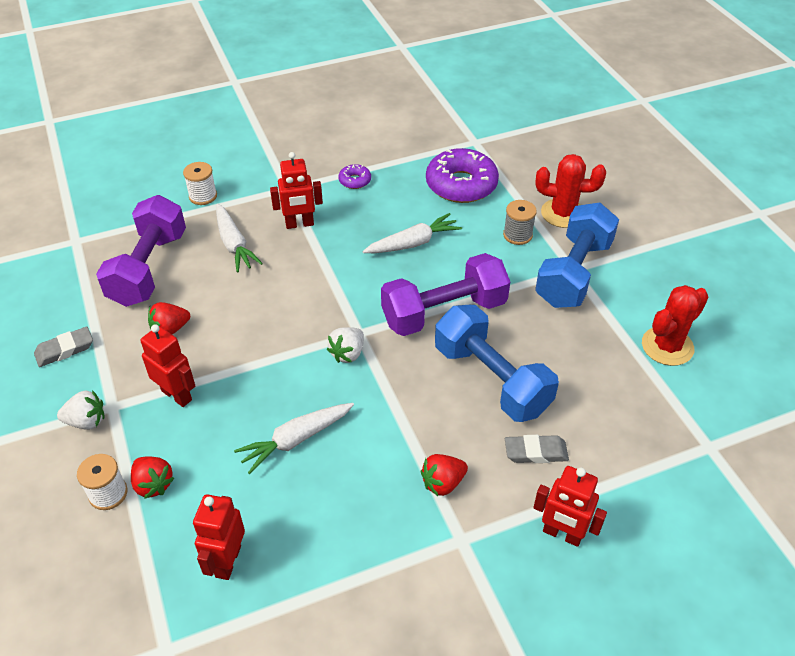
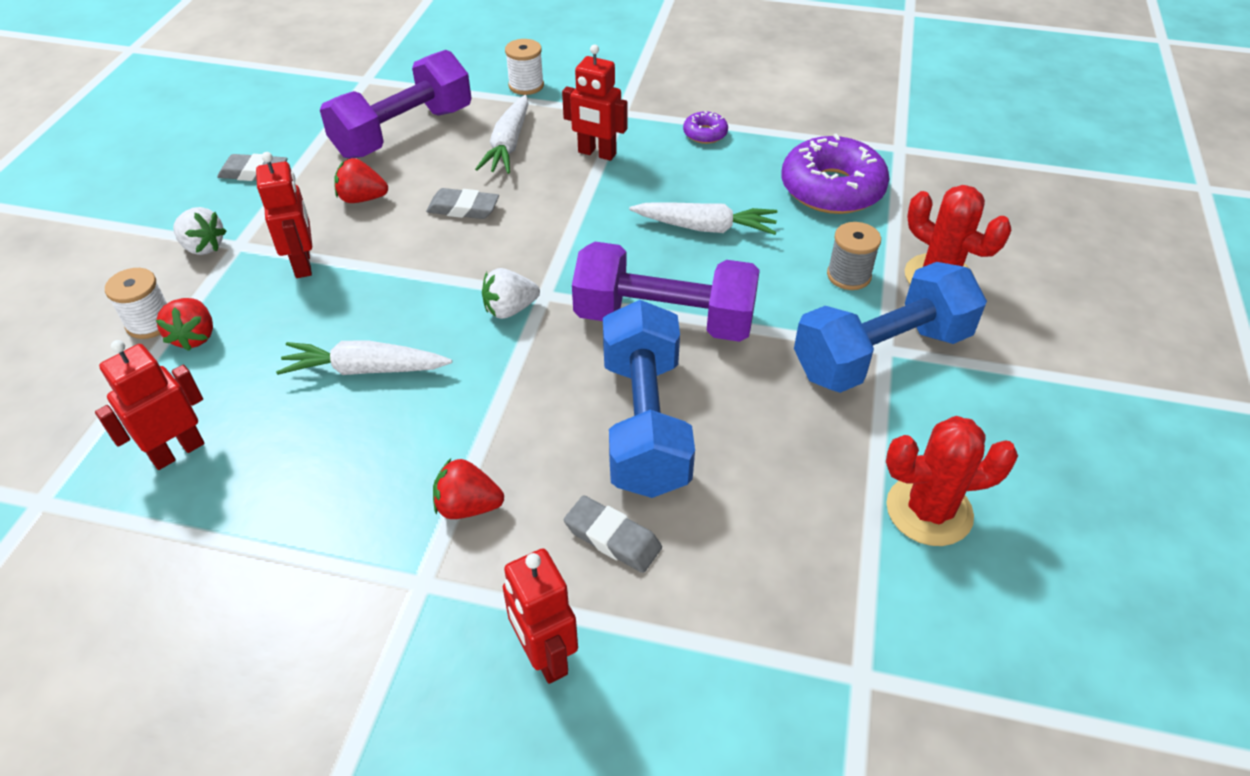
camera: 35 degrees right, 0 degrees up
(249, 303) = (463, 209): none -> grey eraser

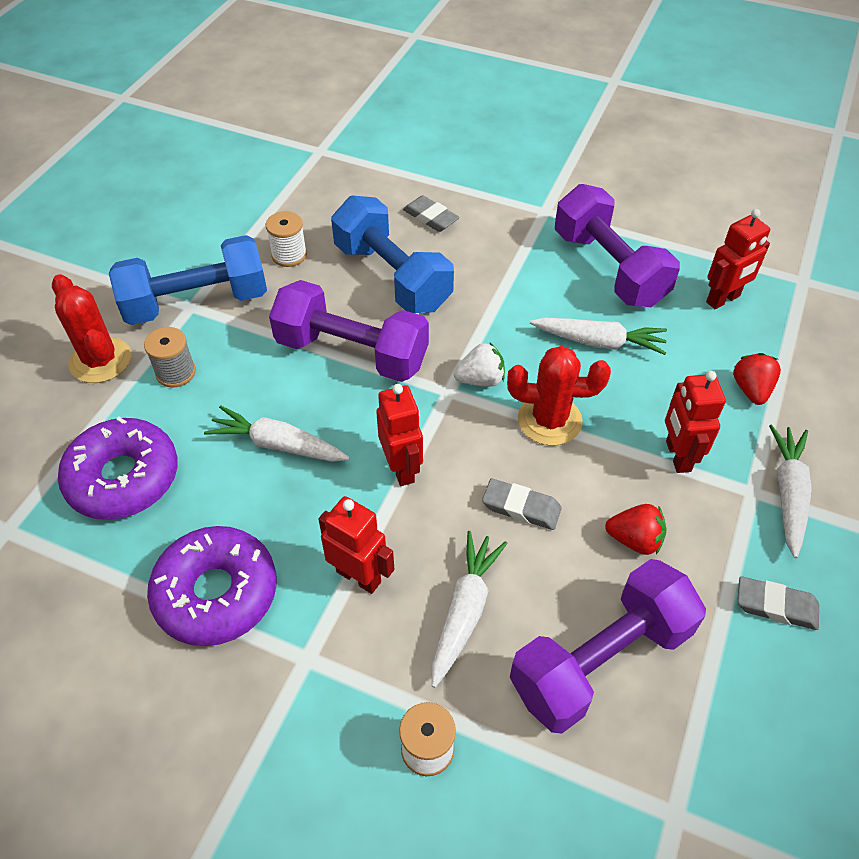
camera: 170 degrees left, 5 degrees up
(150, 323) = (797, 409): white spool -> white spool (289, 255)
(203, 246) = (788, 493): white strawberry -> white carrot
(332, 480) = (609, 268): none -> purple dumbbell
(468, 506) = (518, 243): red strawberry -> none
(545, 656) = (478, 174): red robot -> red robot (402, 468)
(644, 423) = (392, 277): blue dumbbell -> blue dumbbell turned 45 degrees counterclockwise
(705, 133) = (216, 593): purple donut -> purple donut, size x2.19
(929, 511) = (235, 208): red cactus -> red cactus (549, 420)

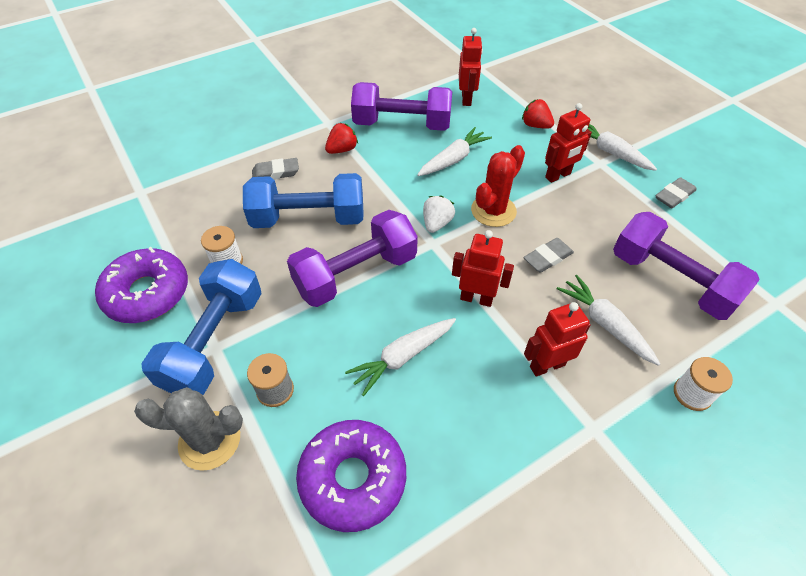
camera: 55 degrees left, 0 degrees up
(100, 360) = (209, 440): red cactus -> grey cactus
(216, 593) = (508, 460): purple donut -> purple donut (147, 293)
(600, 660) = (671, 280): purple dumbbell -> purple dumbbell turned 45 degrees counterclockwise
(634, 540) = (602, 223): red strawberry -> red strawberry (342, 150)
(677, 456) = (558, 176): red robot -> red robot turned 60 degrees counterclockwise

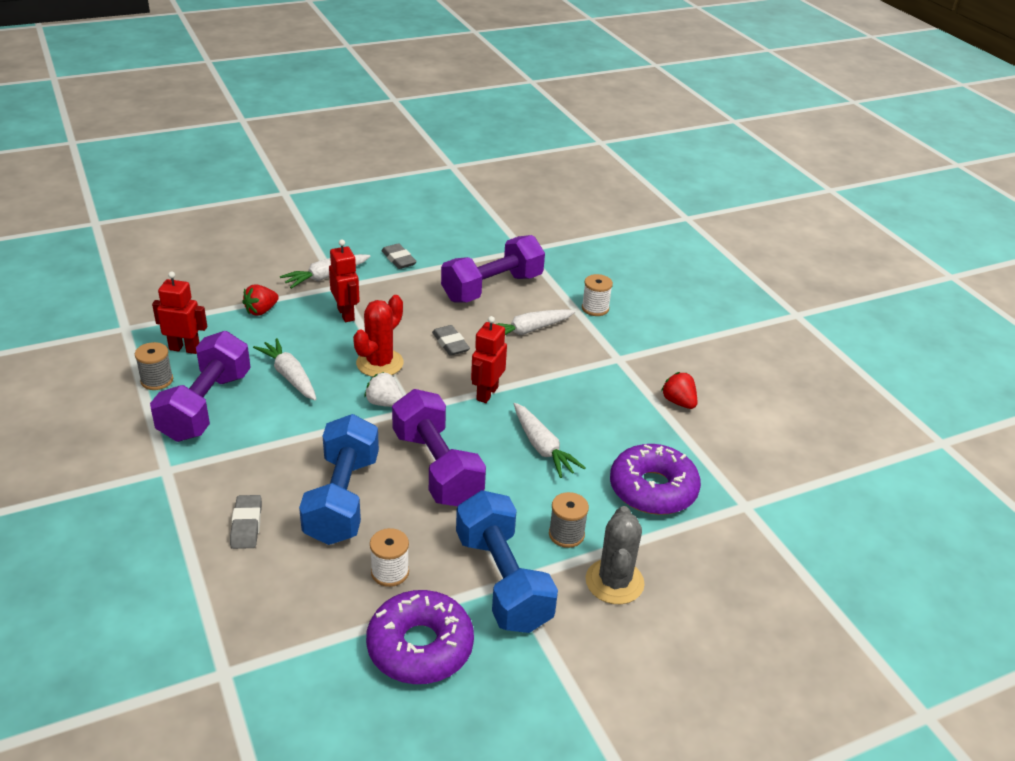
camera: 85 degrees left, 15 degrees down
(214, 341) = (502, 581): blue dumbbell -> blue dumbbell turned 45 degrees clockwise
(342, 150) = (229, 461): red strawberry -> red strawberry (678, 402)
(424, 95) = (157, 380): none -> grey spool
(493, 211) = (379, 363): red cactus -> red cactus turned 75 degrees clockwise
(547, 365) = (562, 368): red robot -> none

